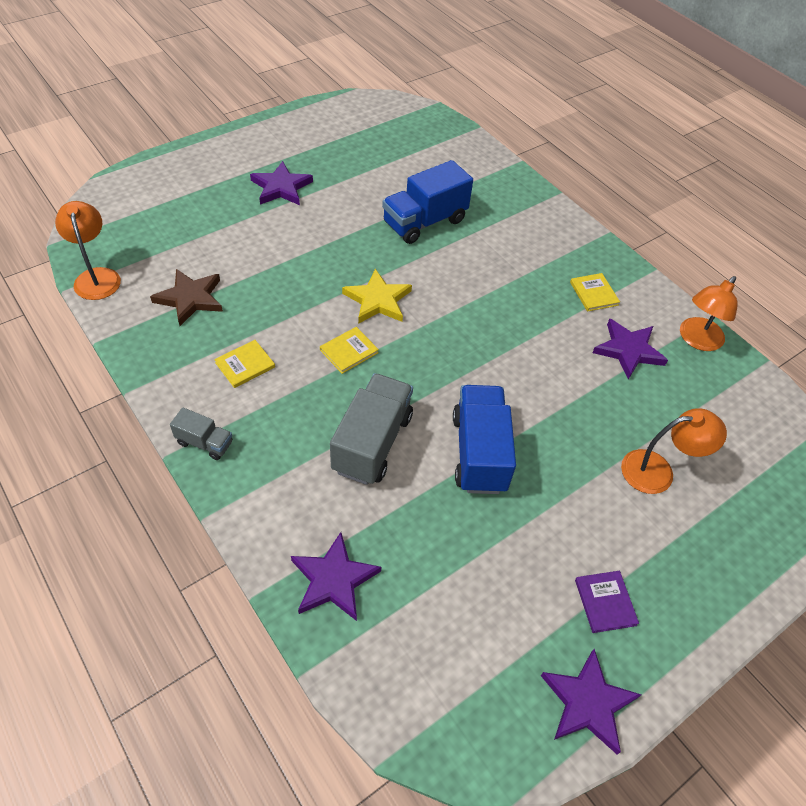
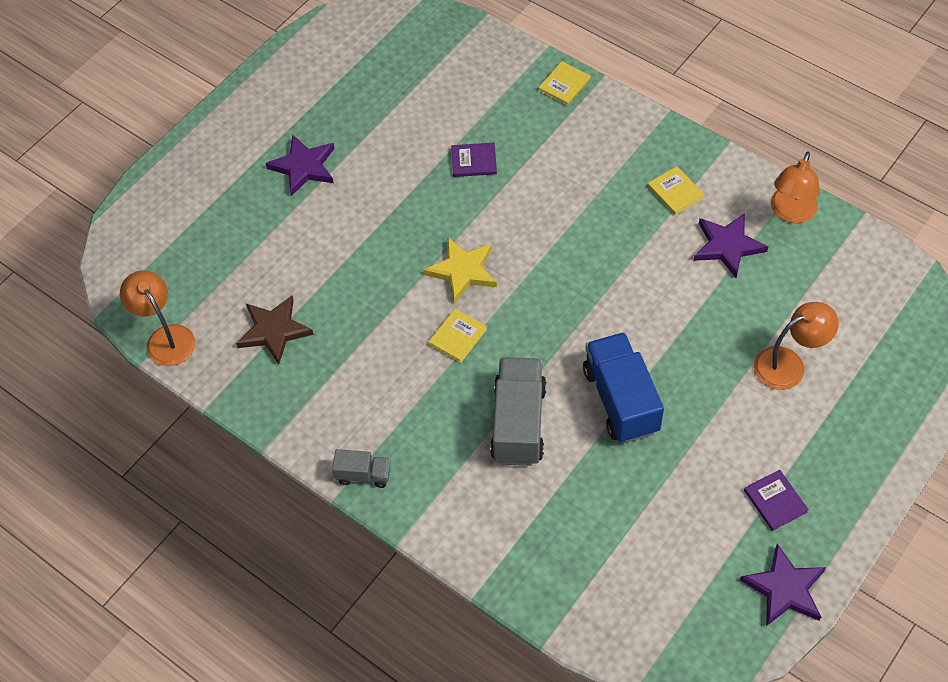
camera: 10 degrees left, 5 degrees up
(245, 365) = (363, 384): yellow book -> yellow book (564, 85)
(334, 580) = (536, 559): purple star -> none
(424, 222) = (474, 161): blue truck -> purple book

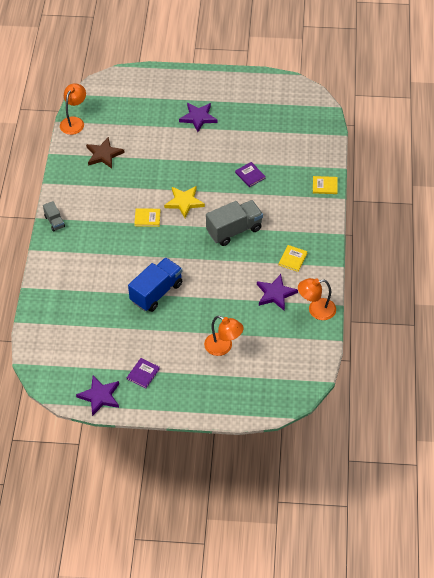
camera: 55 degrees right, 5 degrees down
(518, 423) = (118, 261): grey truck -> grey truck (234, 230)

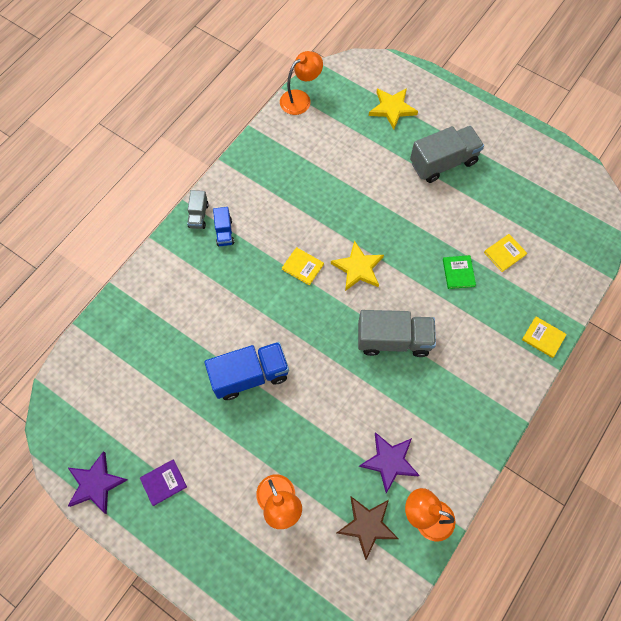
camera: 30 degrees right, 15 degrees up
(80, 223) = (224, 232): none -> blue truck
(104, 154) = (306, 157): brown star -> brown star (367, 525)
(142, 100) = (392, 109): none -> yellow star
(198, 118) = (443, 162): purple star -> grey truck
(250, 175) = (458, 272): purple book -> green book
(292, 259) = (441, 422): yellow book -> yellow book (504, 253)

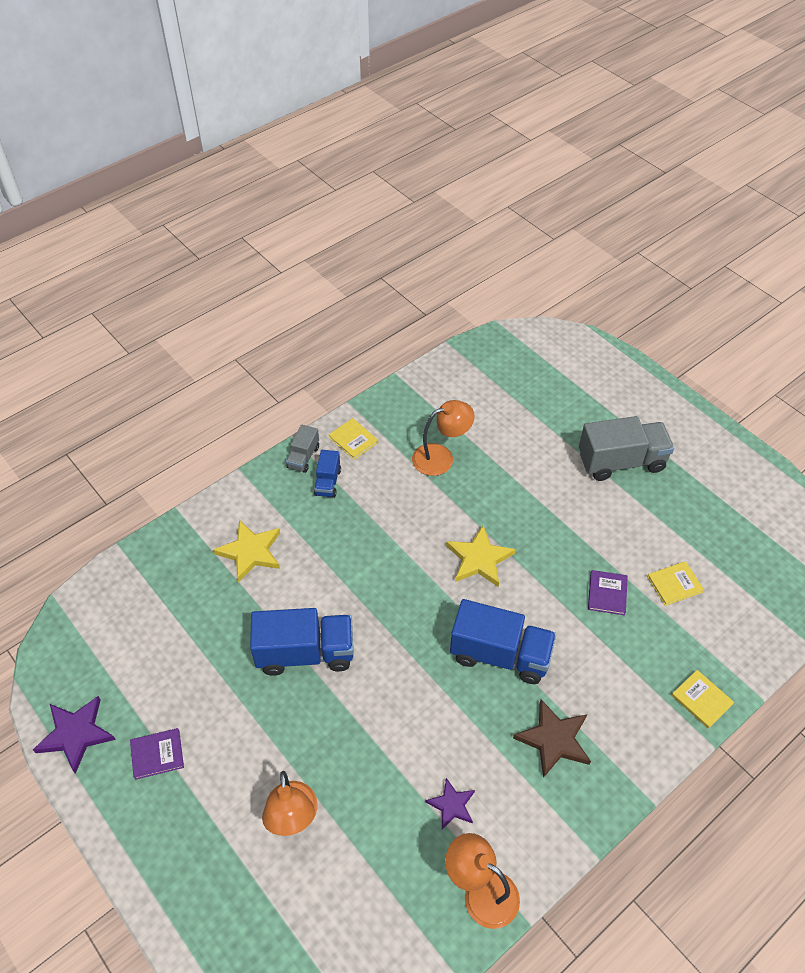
camera: 15 degrees right, 15 degrees down
(300, 99) = (465, 357): orange lamp -> orange lamp (441, 457)
(302, 267) = (410, 542): yellow book -> yellow book (353, 440)
(367, 525) = (398, 880): brown star -> brown star (554, 740)
(389, 461) = (452, 805): purple star -> purple star, size x0.62
(392, 109) = (573, 389): yellow star -> yellow star (250, 552)
(393, 340) = (500, 654): grey truck -> blue truck
(458, 272) = (607, 593): green book -> purple book

